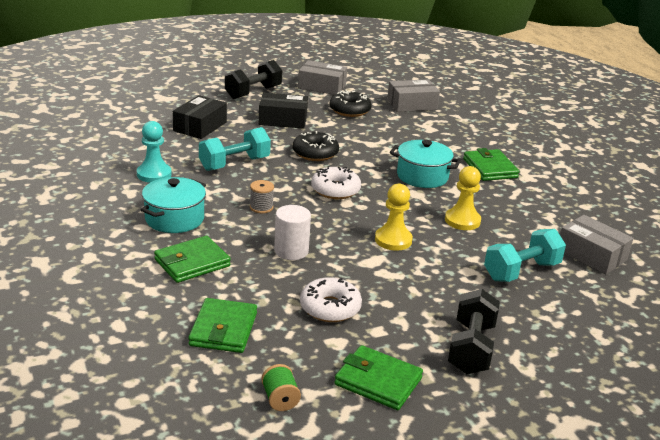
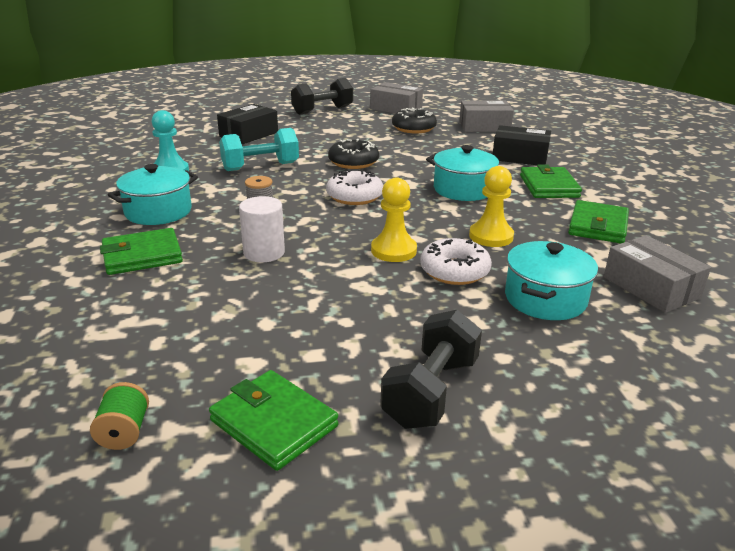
camera: 15 degrees right, 0 degrees up
(223, 329) = (120, 332): green wallet -> green wallet (597, 226)
(283, 120) = (337, 133): black box -> black box (520, 157)
(330, 308) = (269, 320): white donut -> white donut (454, 271)
(521, 271) = (545, 299): turquoise dumbbell -> turquoise pot

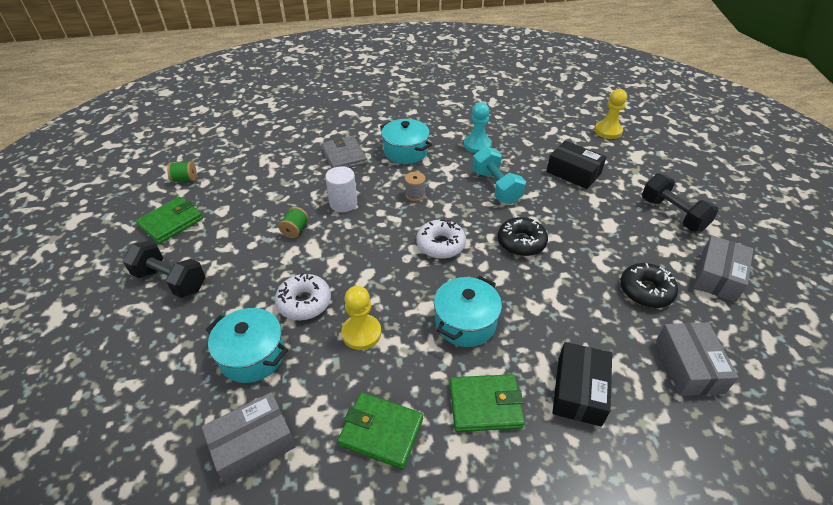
camera: 90 degrees right, 15 degrees up
(142, 256) = (344, 156): green wallet -> grey wallet
(317, 286) = (295, 230): none -> green spool
(393, 250) = (340, 268): yellow pawn -> yellow pawn (608, 131)

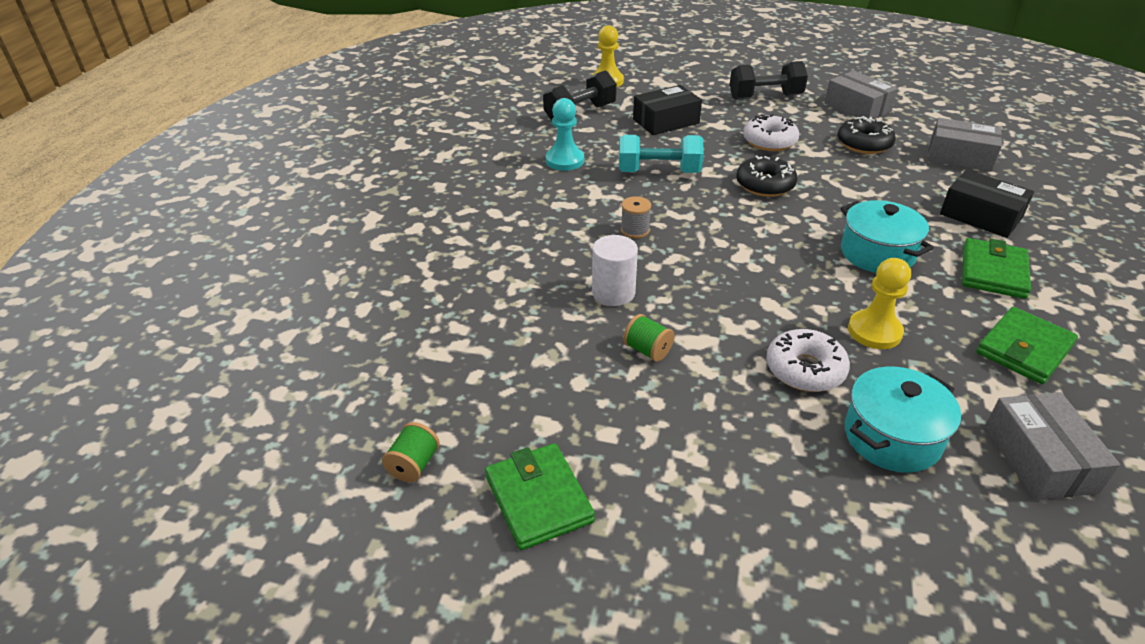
camera: 65 degrees left, 5 degrees down
(171, 281) = (701, 514): black dumbbell -> black dumbbell (580, 113)
(344, 156) = (498, 268): grey wallet -> none
(405, 151) = (533, 214): turquoise pot -> none
(440, 244) = (743, 236): white donut -> white donut (769, 141)

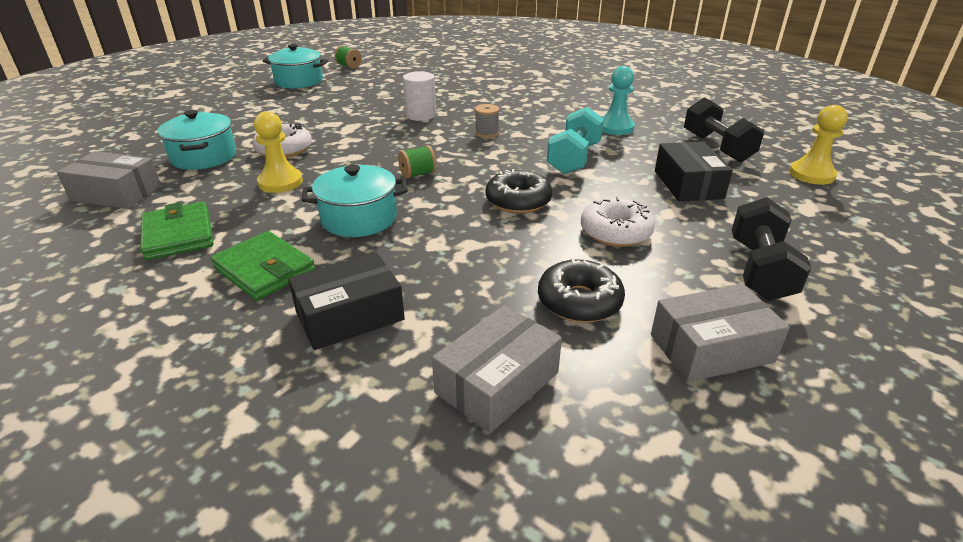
camera: 110 degrees right, 5 degrees down
(539, 499) = (299, 81): green wallet -> turquoise pot
(647, 350) = (358, 114): green spool -> green spool (418, 174)

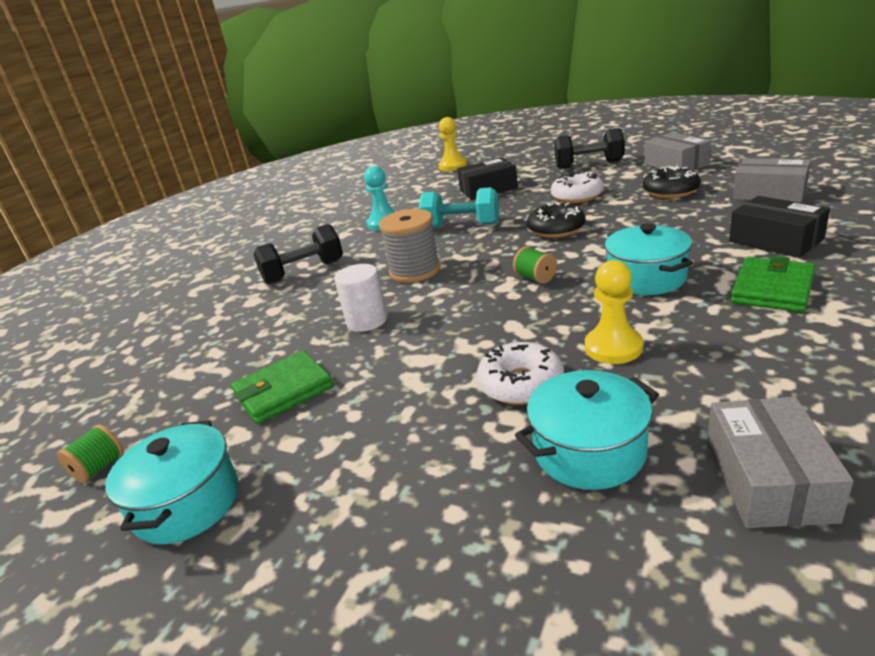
camera: 95 degrees left, 5 degrees down
(178, 235) = (785, 361): green wallet -> green wallet (283, 391)
(487, 133) = (415, 271): grey spool -> grey spool, size x1.90
(717, 147) = (417, 190): black dumbbell -> black dumbbell (304, 272)

